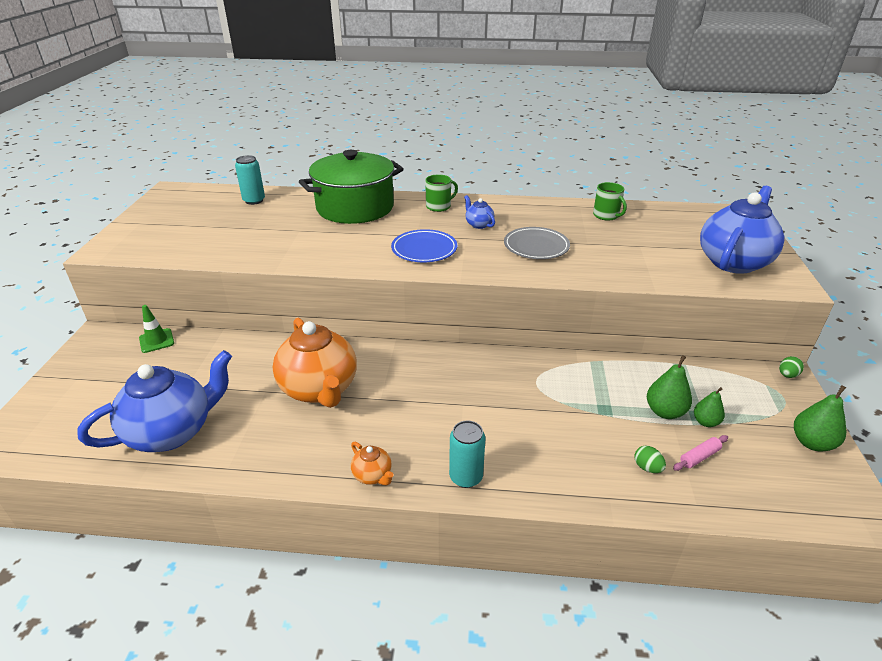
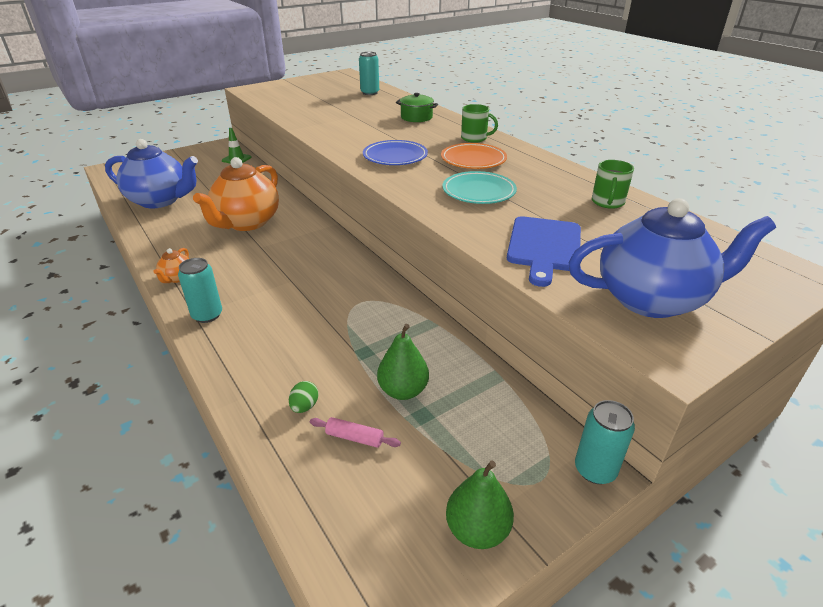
camera: 50 degrees right, 0 degrees up
(355, 207) = (416, 117): green pot -> green pot, size x0.44
(478, 224) = (473, 160): blue teapot -> orange plate
(536, 247) = (478, 192): grey plate -> turquoise plate
(642, 262) = (544, 247): none -> blue cutting board
(705, 422) = (418, 425): green pear -> none
(787, 375) = (595, 470): green egg -> turquoise can

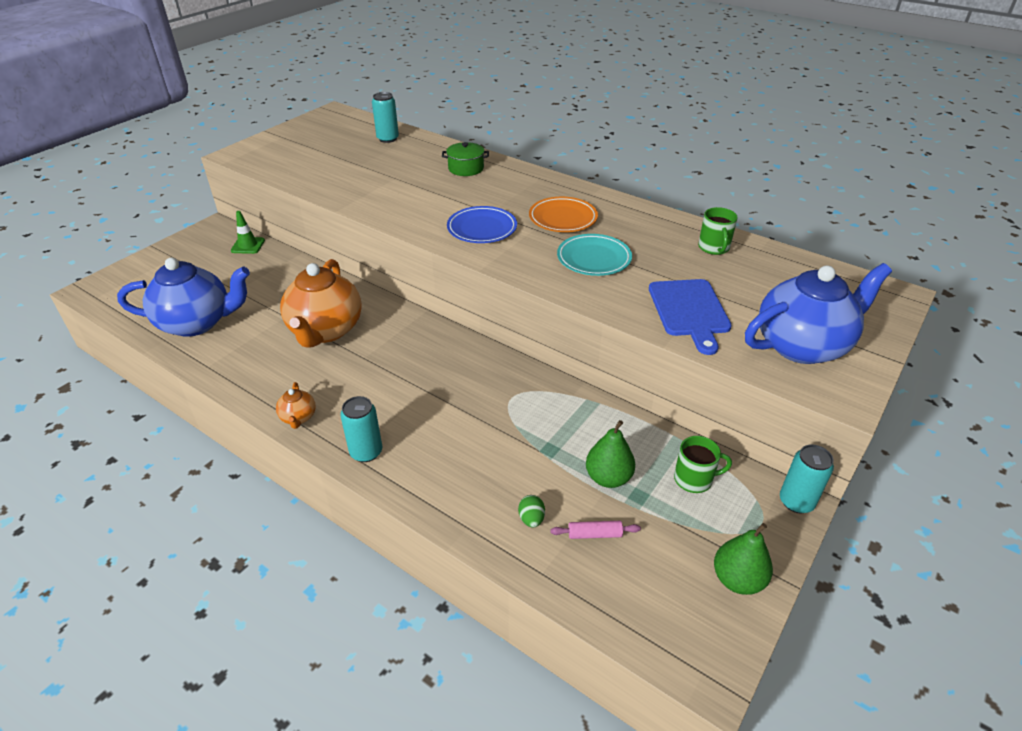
camera: 20 degrees left, 5 degrees up
(474, 138) = (545, 188): green mug -> green mug (694, 479)

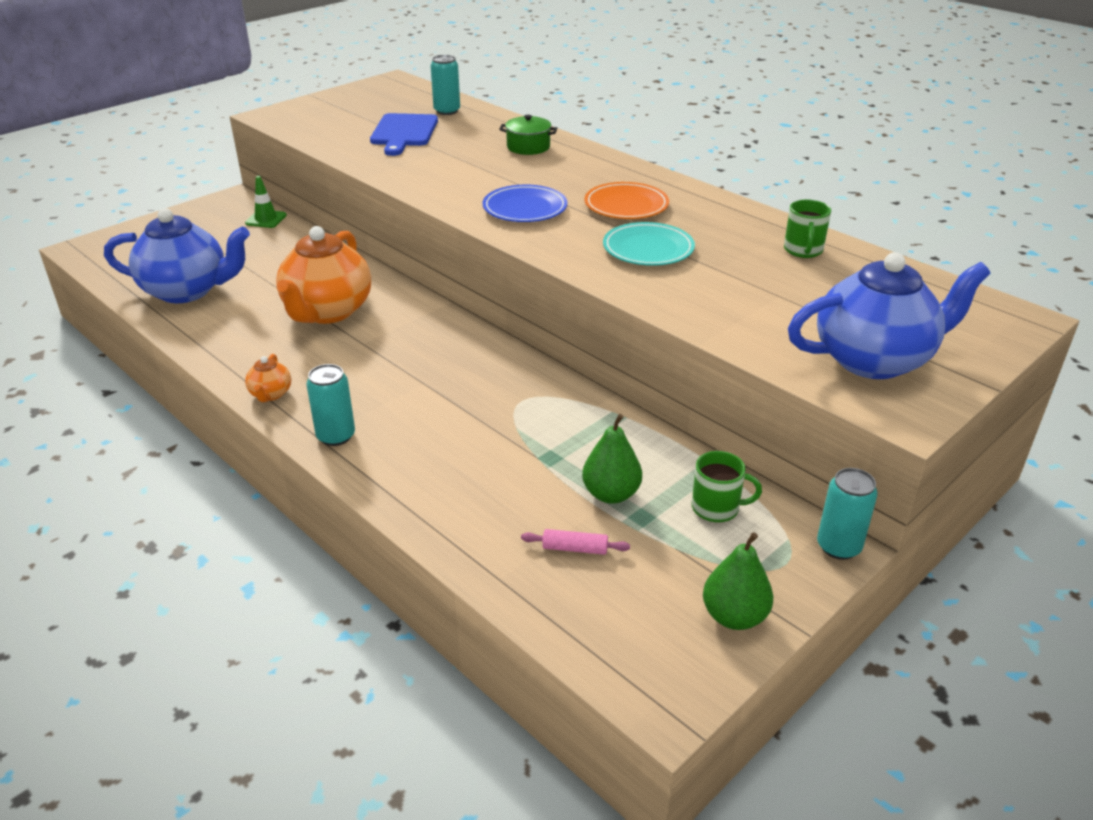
camera: 10 degrees right, 5 degrees down
(531, 519) = (505, 524): green egg -> none
(689, 311) = (745, 312): blue cutting board -> blue cutting board (403, 132)

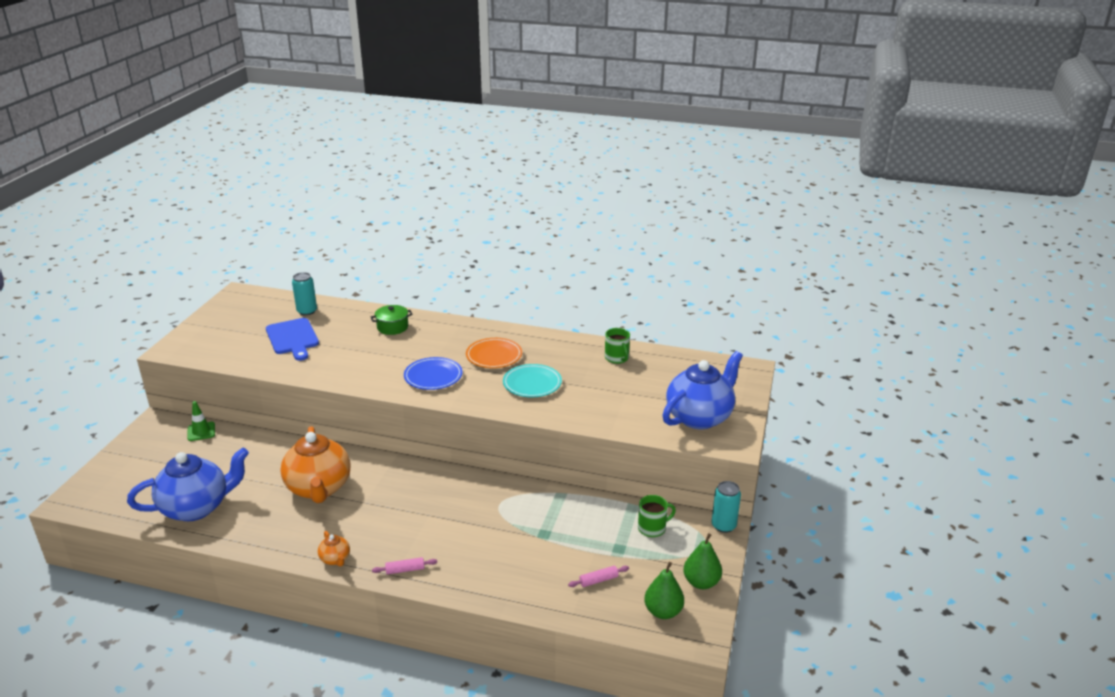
camera: 30 degrees left, 5 degrees down
(336, 436) = (405, 570): turquoise can -> pink rolling pin
(611, 494) = (593, 542): green pear -> green pear (663, 611)

